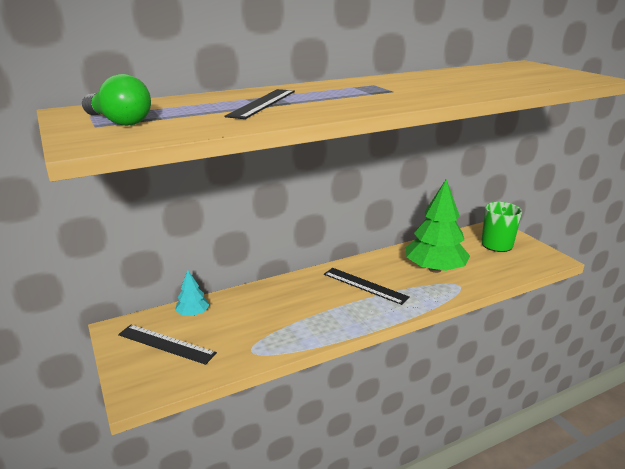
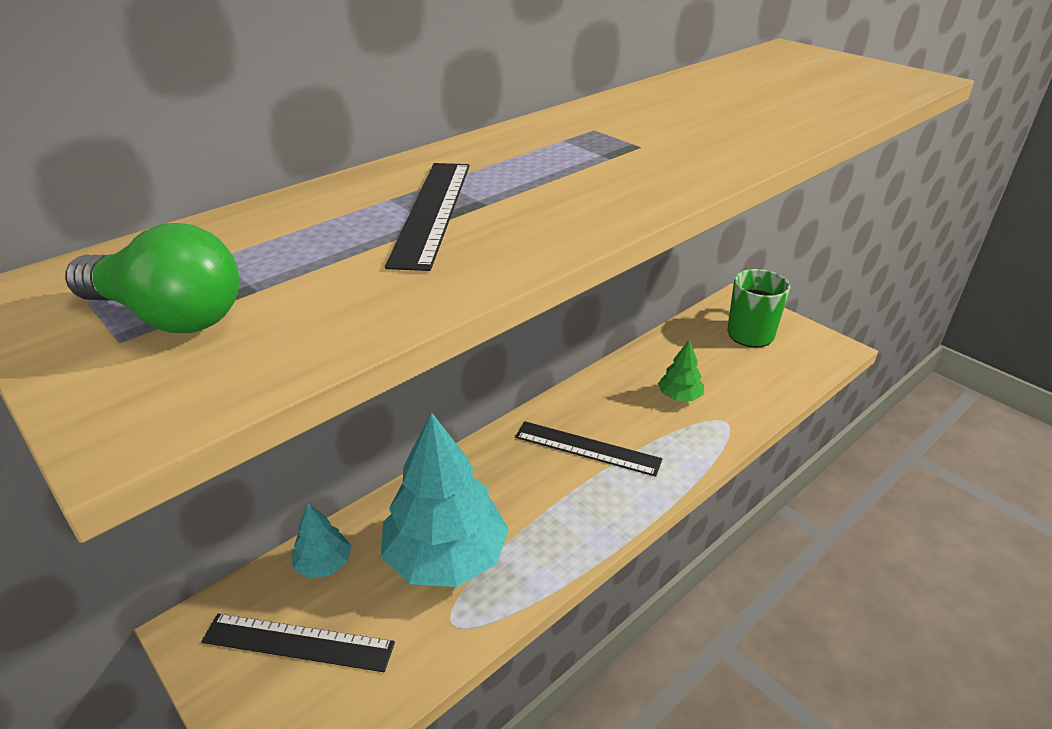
camera: 15 degrees left, 10 degrees up
(260, 321) = (446, 557): none -> turquoise tree
(435, 269) = (679, 396): green tree -> green tree, size x0.47

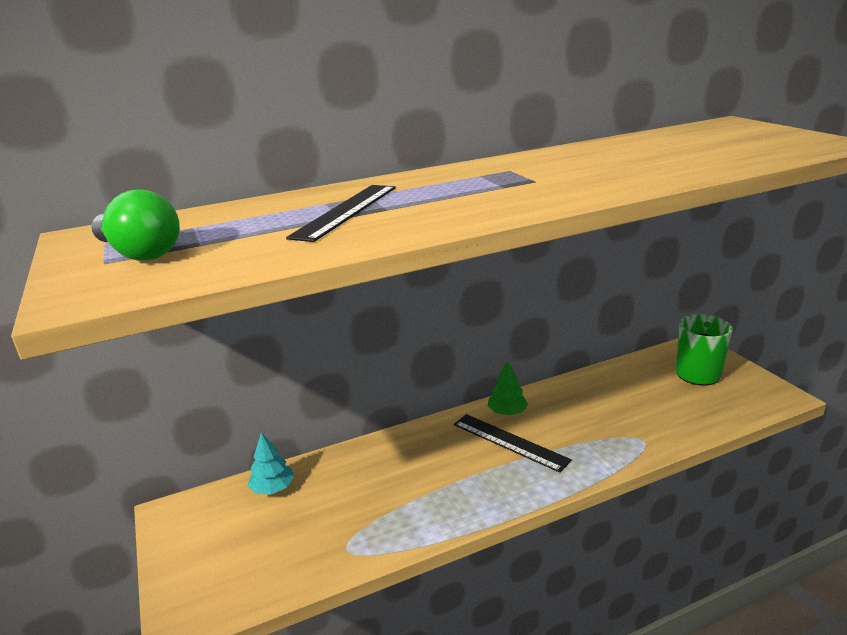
camera: 20 degrees right, 10 degrees down
(298, 642) = (233, 537): black ruler -> none
(446, 557) = (362, 500): turquoise tree -> none
(679, 396) = (609, 414): green tree -> green tree (507, 412)

